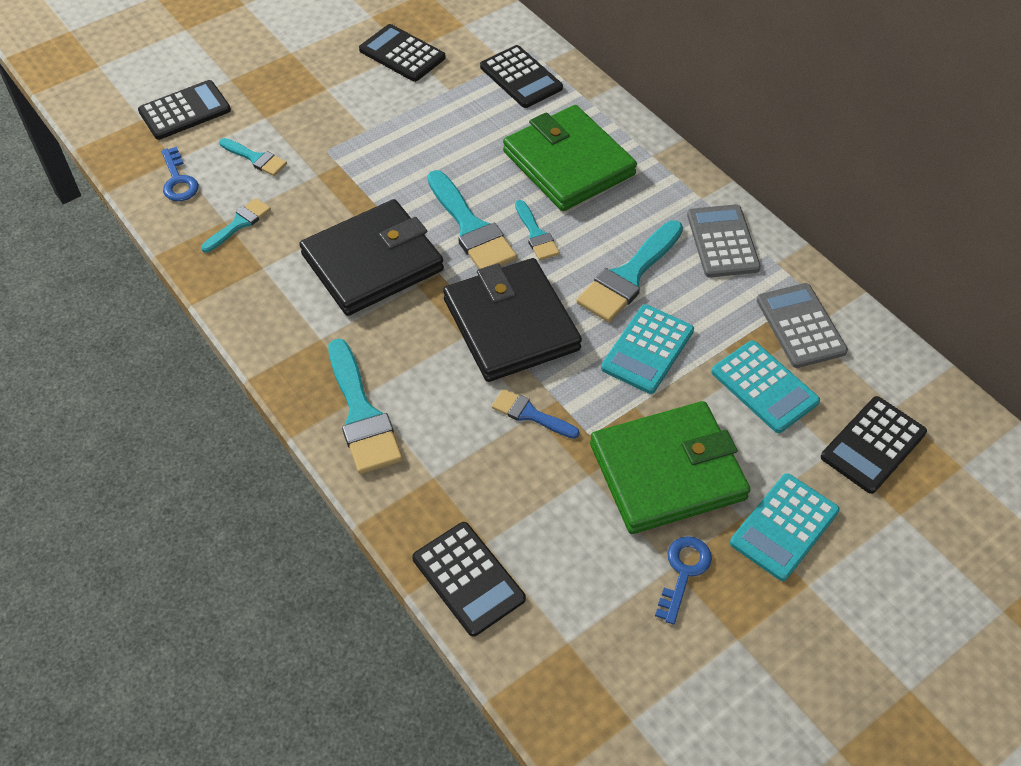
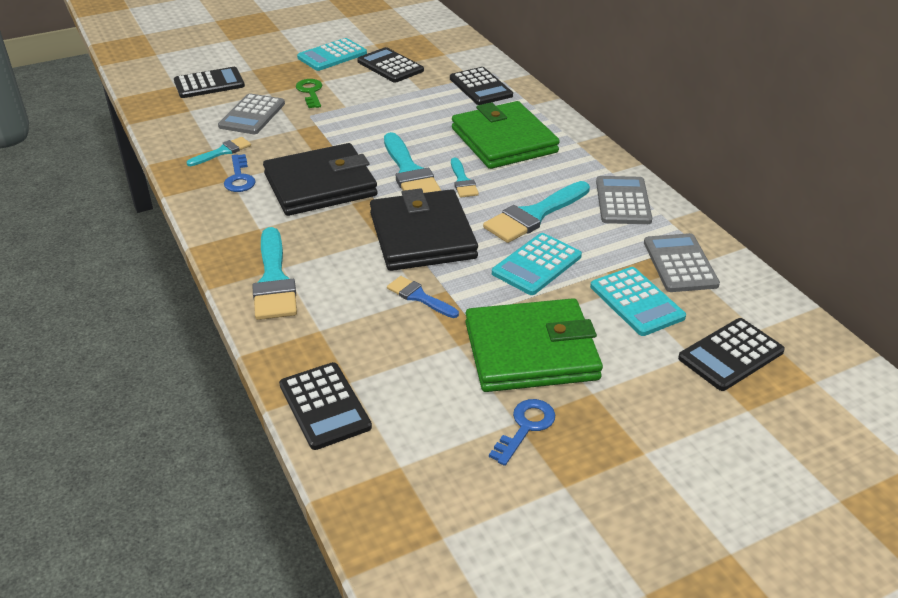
camera: 10 degrees right, 15 degrees down
(178, 180) = (186, 122): blue key -> blue key (239, 178)
(256, 158) = (252, 115): turquoise brush -> grey calculator
(316, 110) = (310, 92): none -> green key
(784, 527) = (631, 405): turquoise calculator -> turquoise calculator (332, 55)

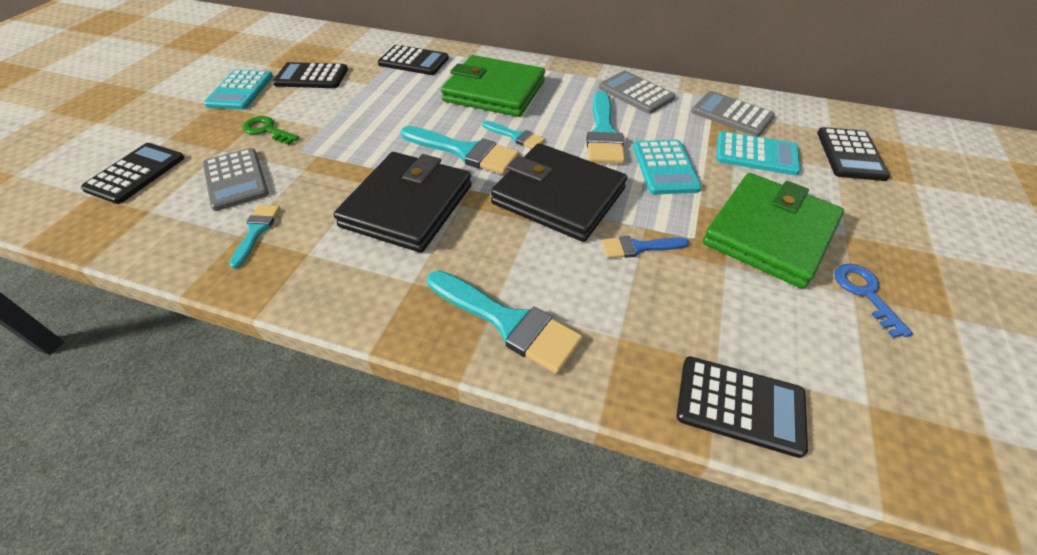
camera: 45 degrees left, 10 degrees up
(239, 178) = (315, 246): blue key -> none

